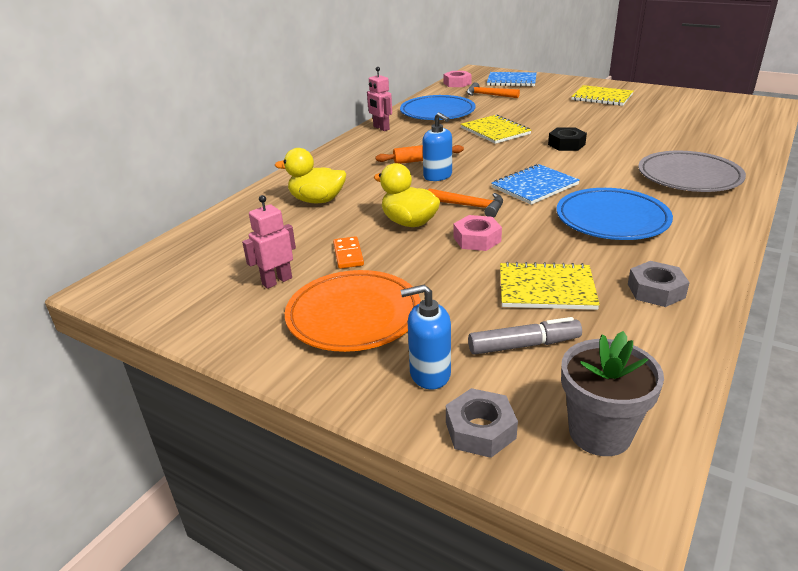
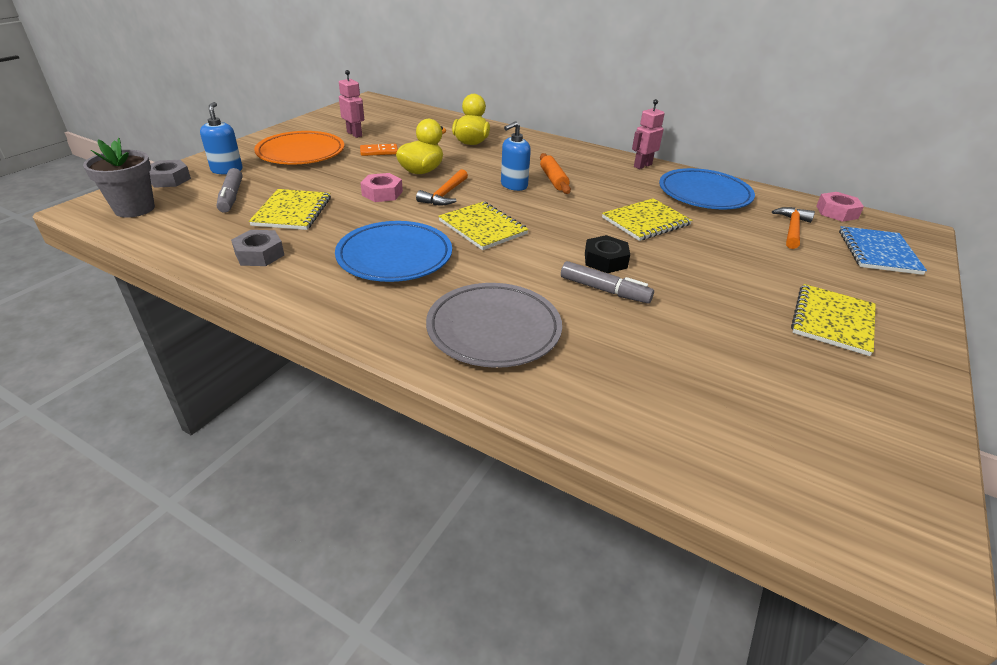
camera: 85 degrees right, 5 degrees up
(535, 186) = (482, 227): blue notebook -> yellow notebook
(610, 145) = (604, 290): none -> grey marker

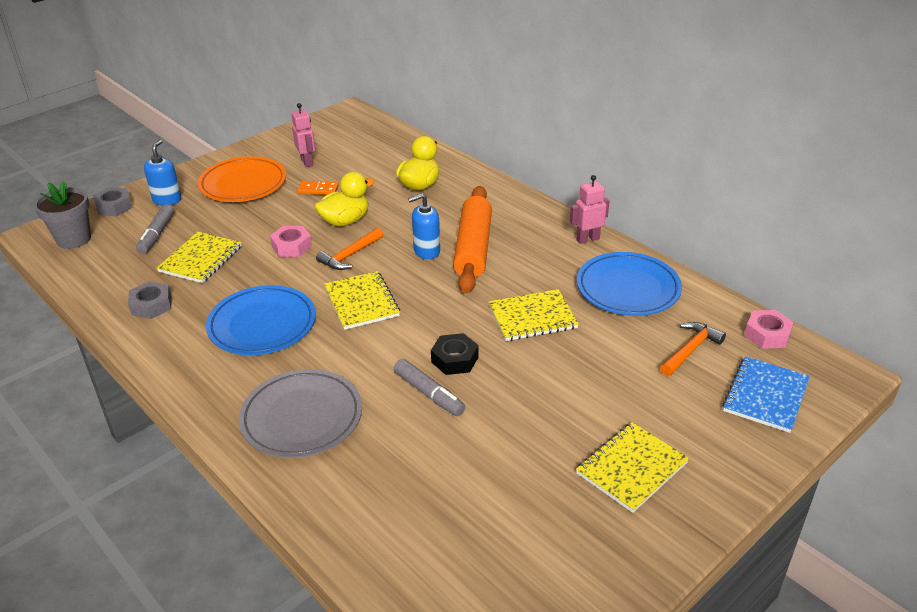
camera: 20 degrees right, 0 degrees up
(553, 179) = (473, 248): orange rolling pin -> orange rolling pin, size x1.85

